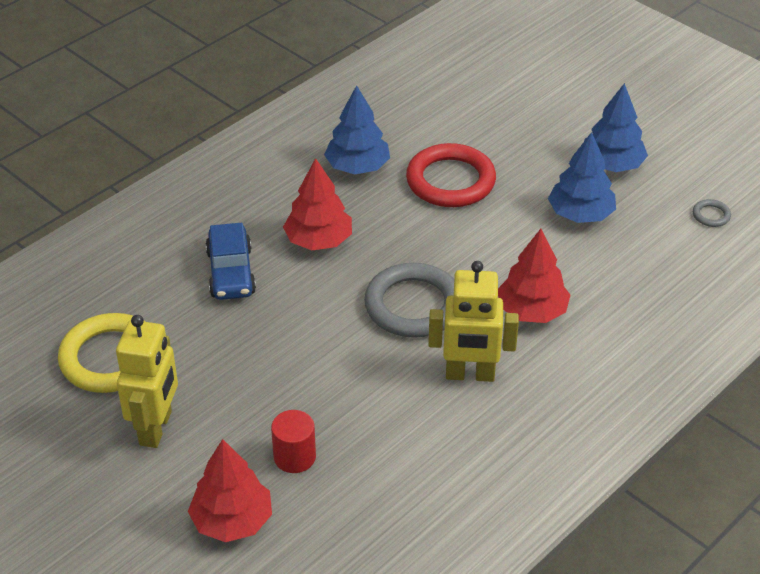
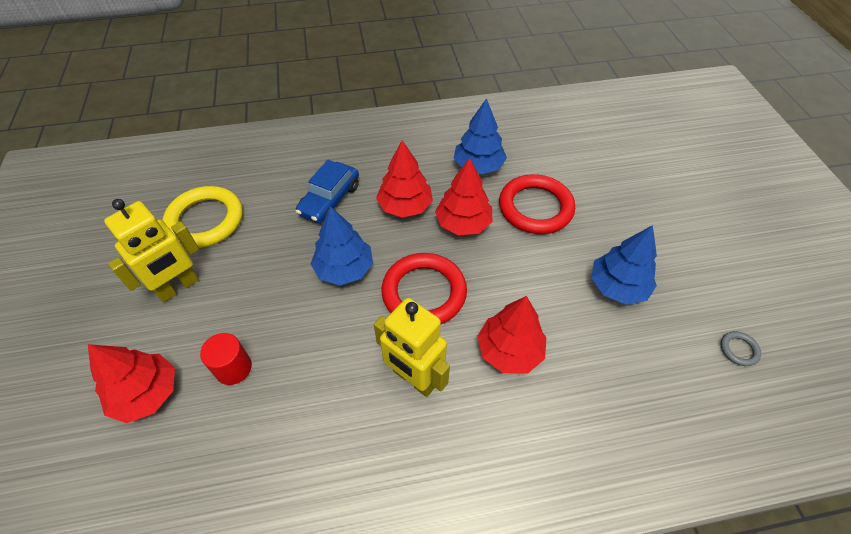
camera: 35 degrees right, 10 degrees up
(393, 228) = (463, 223): none -> red tree
(413, 305) = (424, 292): grey ring -> red ring
(612, 165) = (677, 257): blue tree -> blue tree (344, 269)

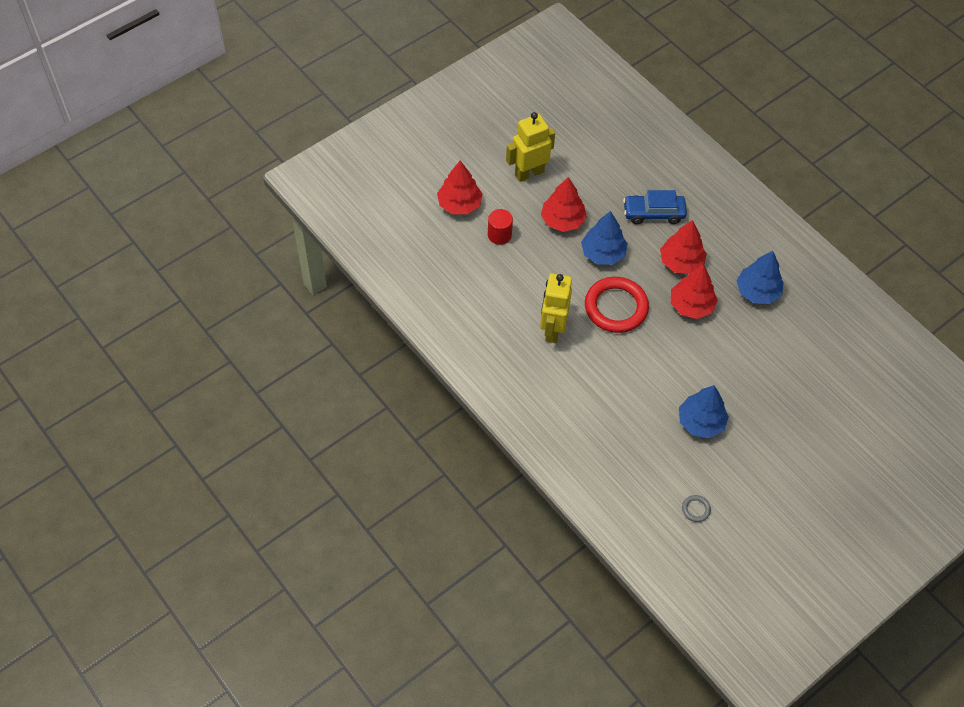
camera: 60 degrees right, 5 degrees up
(178, 287) = (529, 173): yellow robot -> yellow robot turned 135 degrees clockwise
(205, 220) = (585, 153): yellow ring -> none
(509, 351) = (605, 373): red tree -> red tree (562, 220)
(535, 208) = (740, 346): red ring -> none

